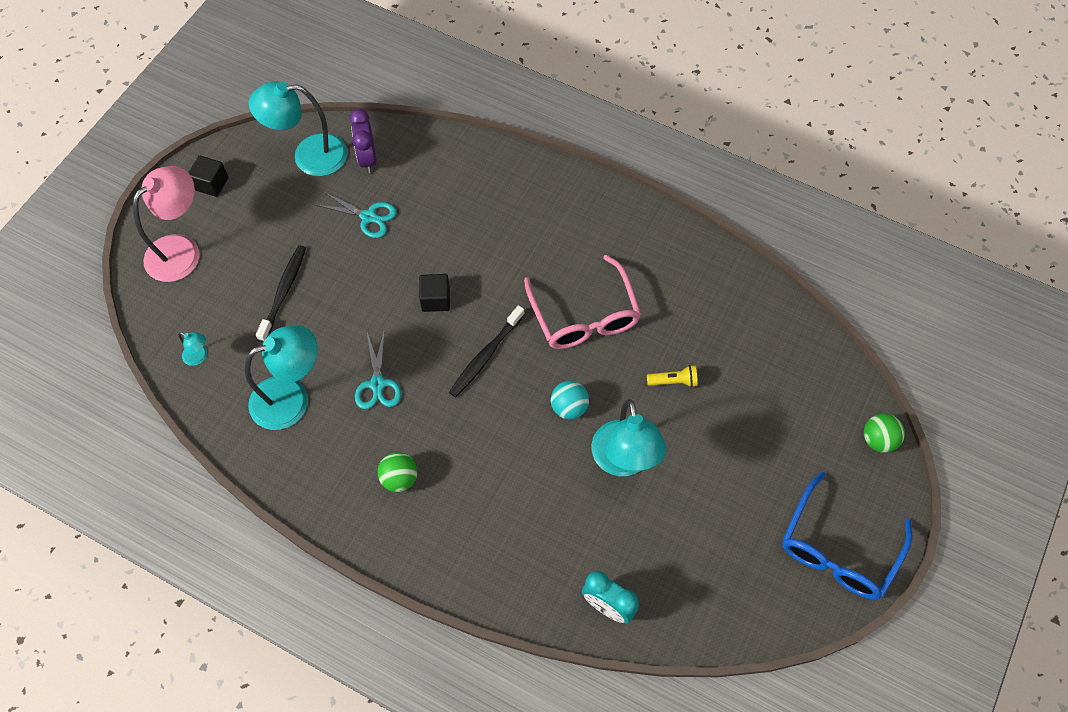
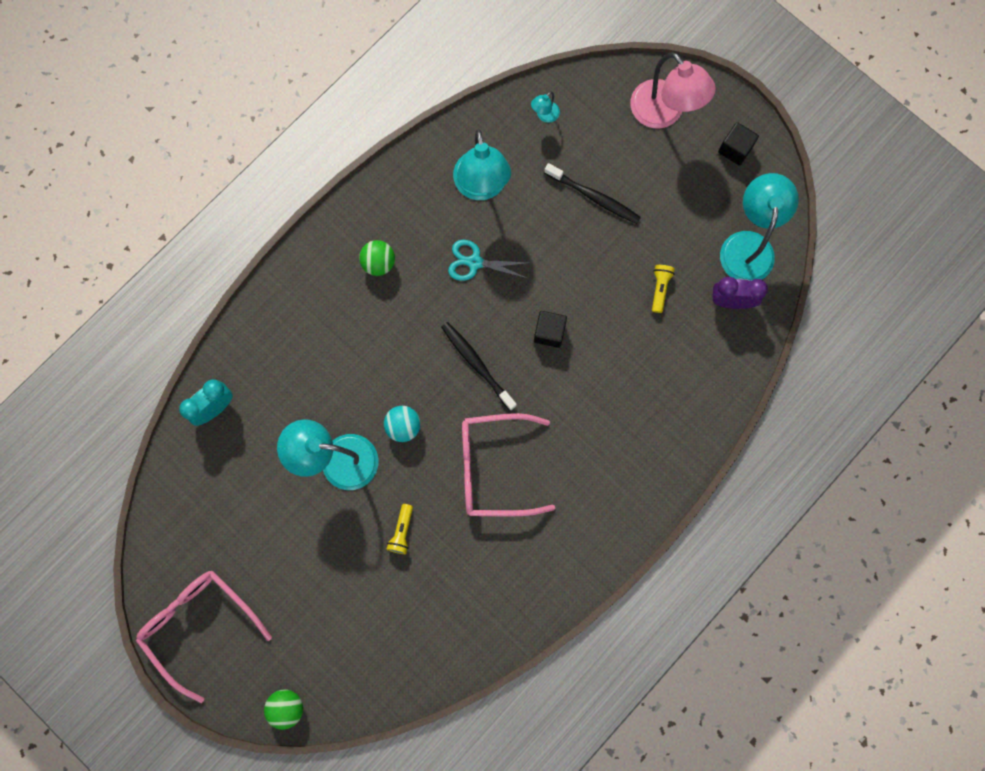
camera: 105 degrees right, 15 degrees up
(368, 217) = (660, 289): turquoise scissors -> yellow flashlight
(838, 548) = (200, 626): blue glasses -> pink glasses

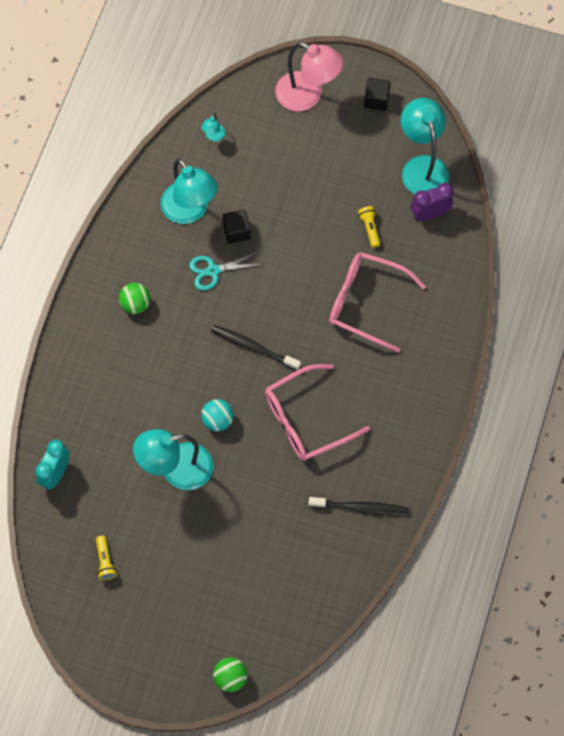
camera: 25 degrees left, 10 degrees down
(200, 626) = (128, 648): pink glasses -> pink glasses (367, 303)
(402, 531) = (256, 501): yellow flashlight -> yellow flashlight (105, 561)
(549, 332) = (299, 298): black cube -> black cube (236, 231)
(594, 197) = (284, 181): black toothbrush -> black toothbrush (361, 508)

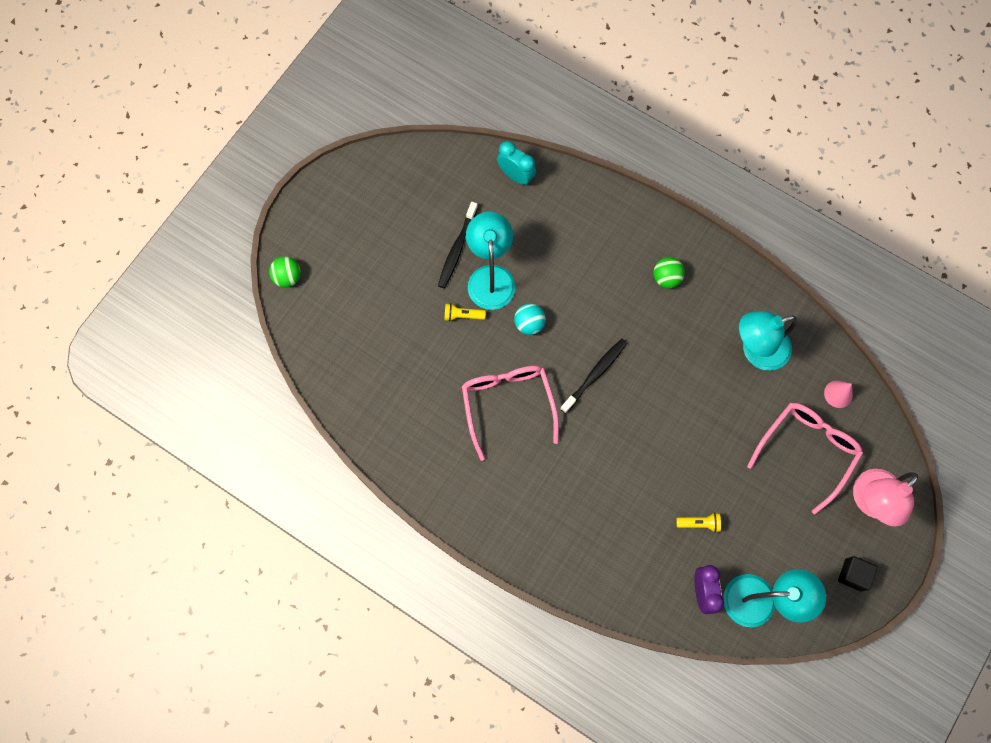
camera: 105 degrees right, 5 degrees up
(105, 561) = (423, 199): yellow flashlight -> yellow flashlight (463, 315)
(213, 271) = (685, 357): turquoise scissors -> none
(214, 136) = (838, 394): turquoise lamp -> pink cone
(236, 231) = (724, 390): black cube -> none
(361, 508) = (406, 431): black toothbrush -> black toothbrush (457, 249)
(367, 303) = (616, 496): pink glasses -> pink glasses (806, 451)

